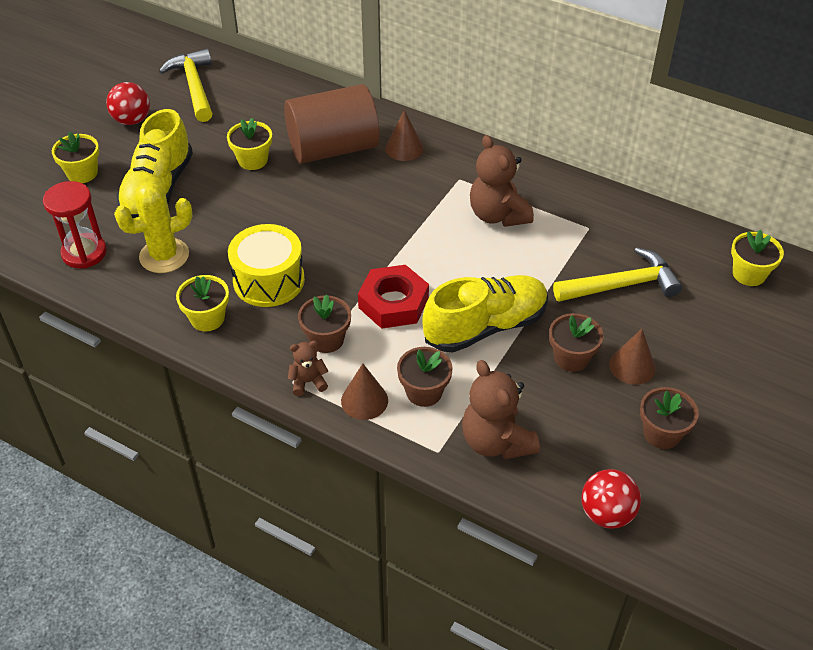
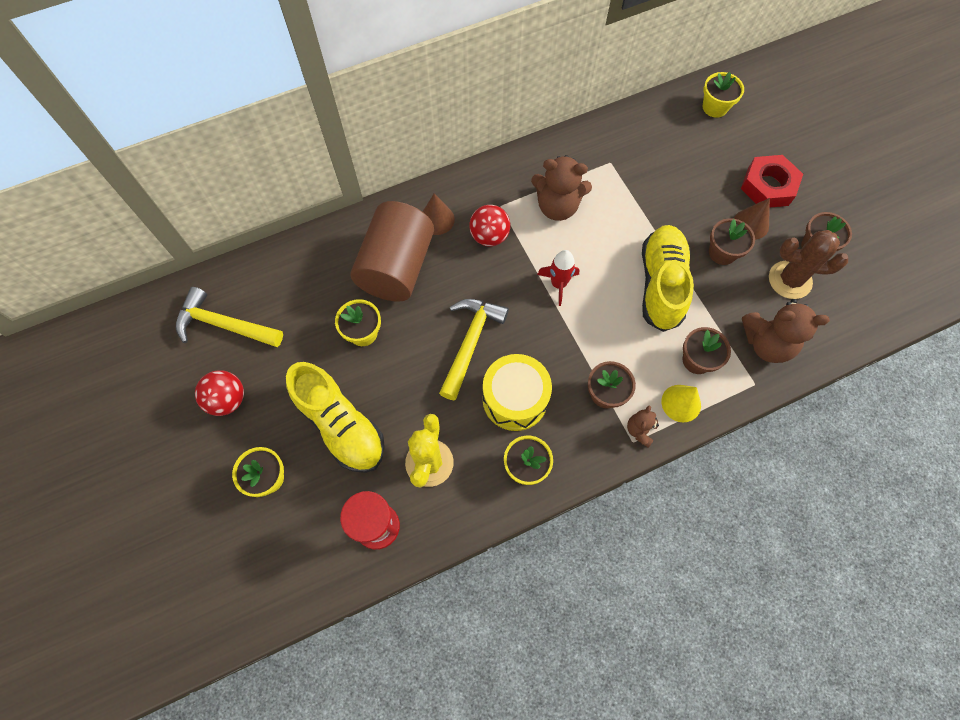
camera: 55 degrees left, 20 degrees up
(364, 400) = (681, 403): brown cone -> yellow cone
(393, 303) = (598, 327): red nut -> red nut (768, 186)
(414, 254) = (558, 284): none -> red rocket
(595, 429) = (790, 280): none -> brown cactus
(606, 514) = (859, 319): red ball -> red ball (489, 236)
(621, 285) = (677, 181): yellow hammer -> yellow hammer (470, 343)

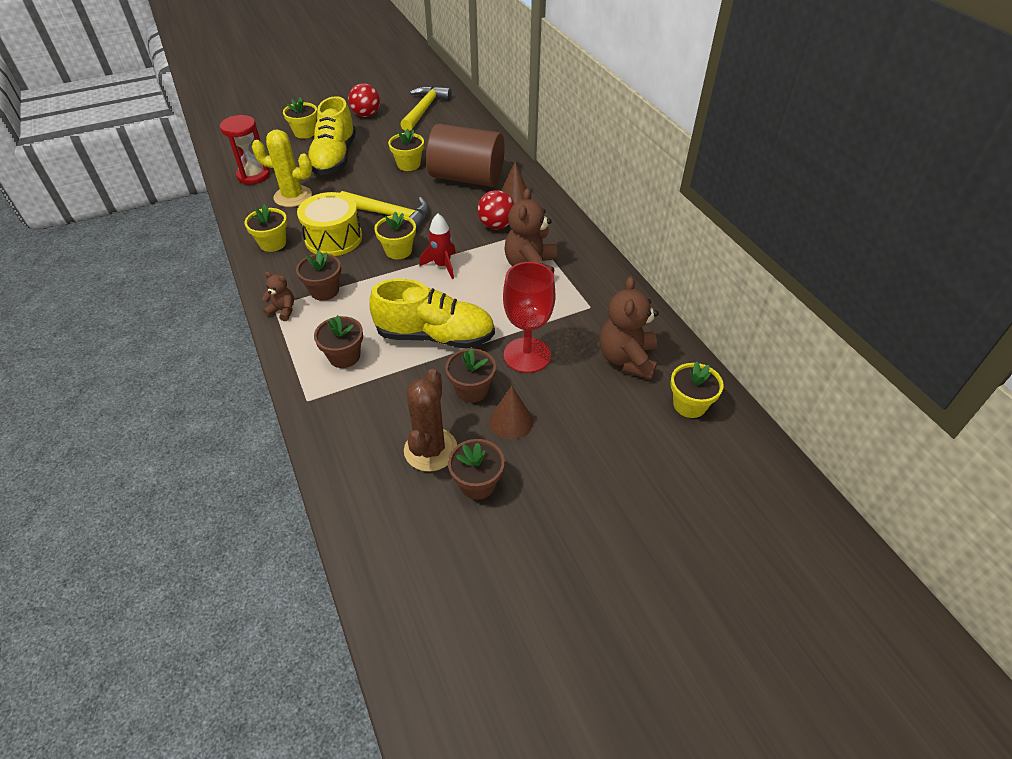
camera: 90 degrees right, 20 degrees down
(341, 425) = (334, 158): yellow shoe -> yellow shoe turned 45 degrees counterclockwise
(535, 328) = (398, 251): none -> yellow flower pot
(676, 212) = (527, 355): none -> red goblet
(681, 403) = (301, 341): yellow cone -> none
(766, 343) = (352, 416): brown teddy bear -> brown teddy bear (627, 359)
(768, 186) = (569, 445): red nut -> none

